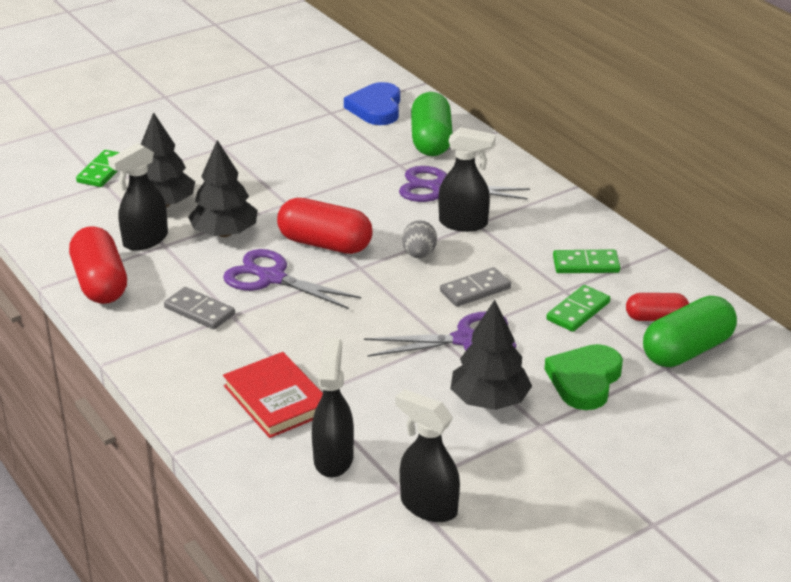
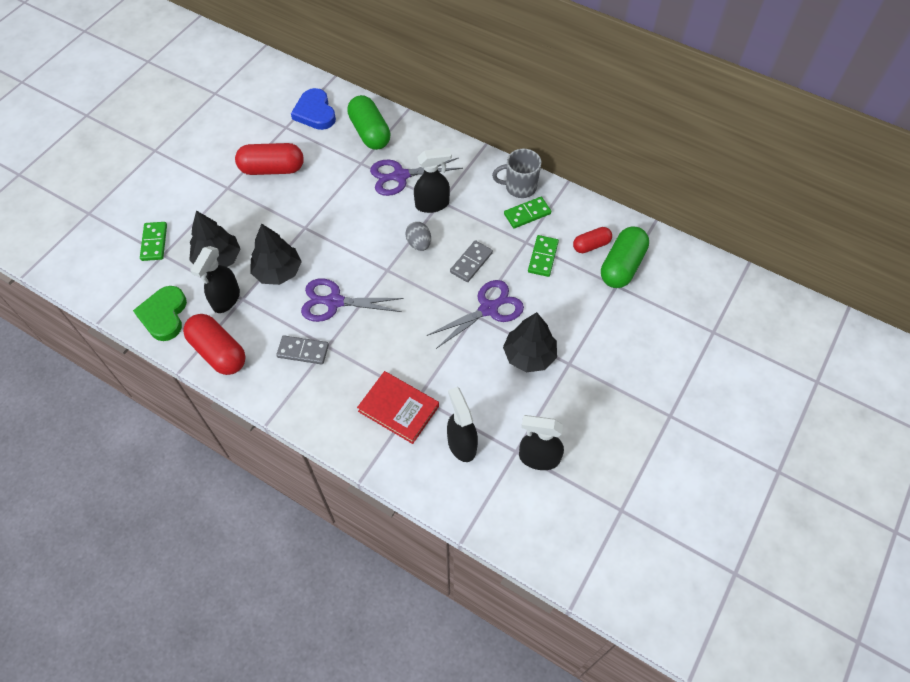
camera: 25 degrees left, 25 degrees up
(325, 244) = (352, 257): red capsule -> red capsule (272, 169)
(584, 380) = (576, 315): green heart -> green heart (164, 315)
(593, 237) = (519, 187): none -> grey mug

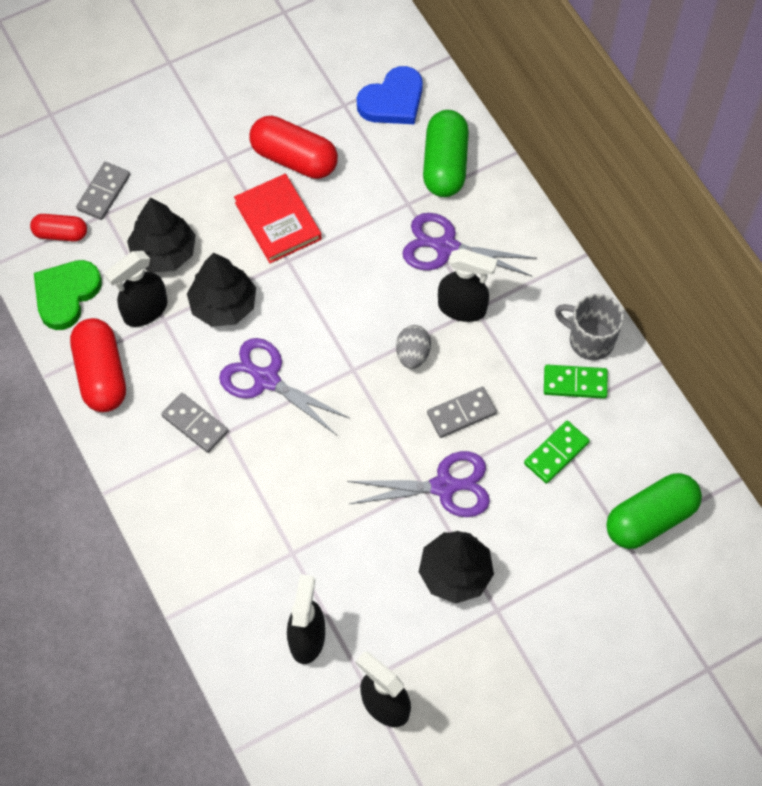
camera: 30 degrees right, 5 degrees up
(154, 242) = (103, 192): green domino -> grey domino
(315, 112) = (392, 101): blue heart -> blue heart turned 135 degrees counterclockwise
(398, 408) = (261, 555): red book -> red book (278, 221)
(591, 245) = (629, 469): red capsule -> red capsule (61, 234)

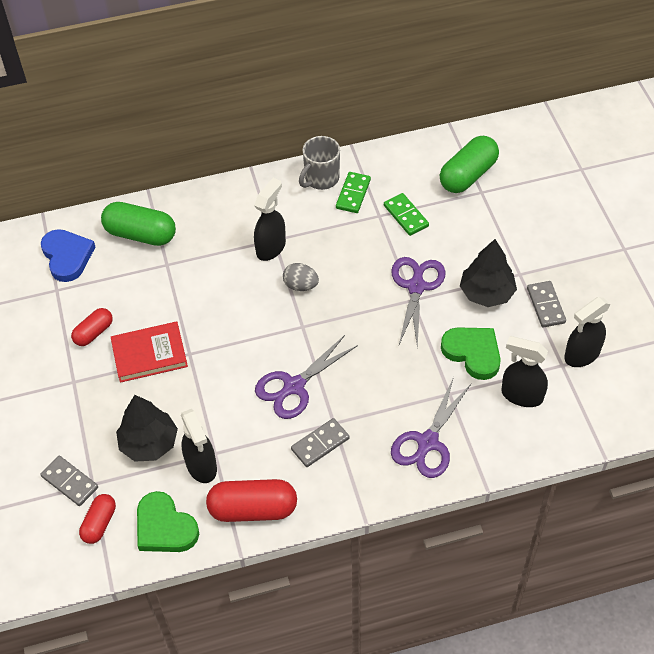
camera: 75 degrees left, 10 degrees down
(223, 305) = (215, 406): black tree -> none
(294, 158) = (93, 333): red capsule -> red capsule, size x0.59
(357, 570) = (473, 353): none -> green heart
(445, 247) = (214, 248): purple scissors -> purple scissors (427, 443)
(461, 413) = (359, 265): grey domino -> grey domino (545, 305)
(650, 518) = (468, 175): green capsule -> green capsule turned 60 degrees clockwise

